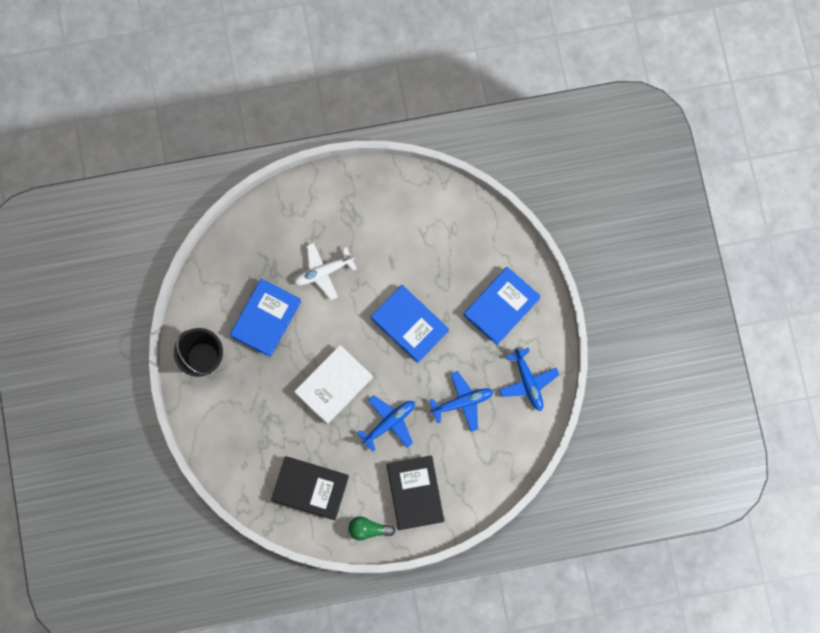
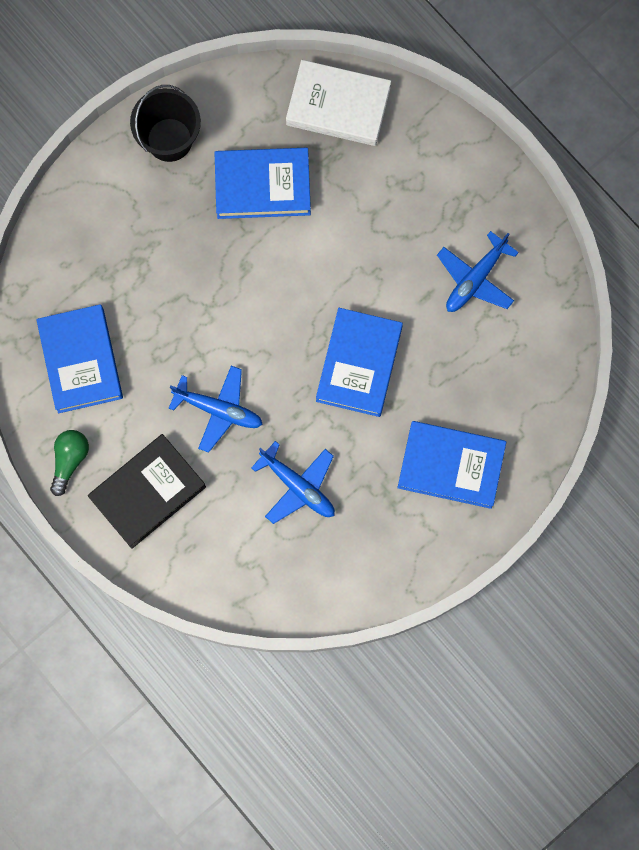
camera: 60 degrees right, 0 degrees up
(310, 488) = (81, 361): black book -> blue book
(323, 272) = (363, 221): white plane -> none
(334, 385) = (227, 315): white book -> white book (338, 106)
(368, 529) = (69, 461): green light bulb -> green light bulb turned 45 degrees clockwise
(528, 382) = (372, 555): blue plane -> blue plane (475, 279)

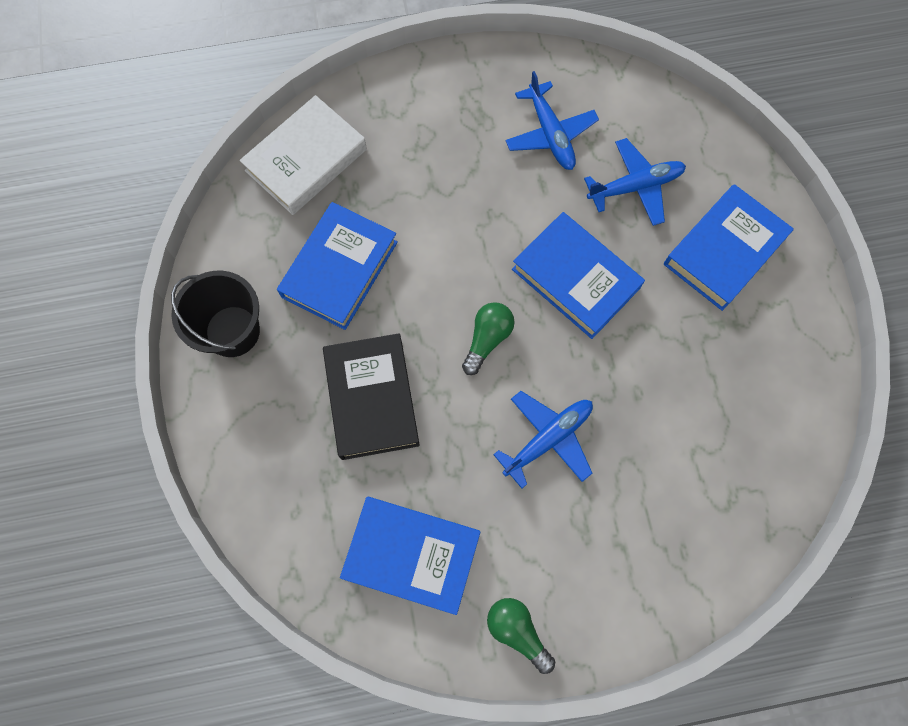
camera: 60 degrees left, 5 degrees down
(147, 492) = (598, 563): black book -> black book (371, 399)
(270, 325) = (487, 339): none -> green light bulb
(298, 486) = (672, 404): blue plane -> blue plane (635, 187)

